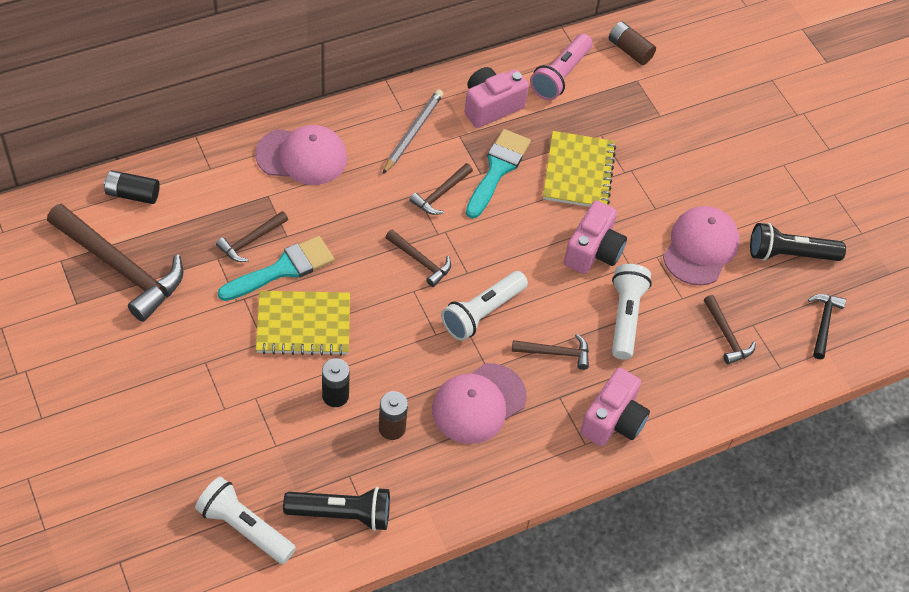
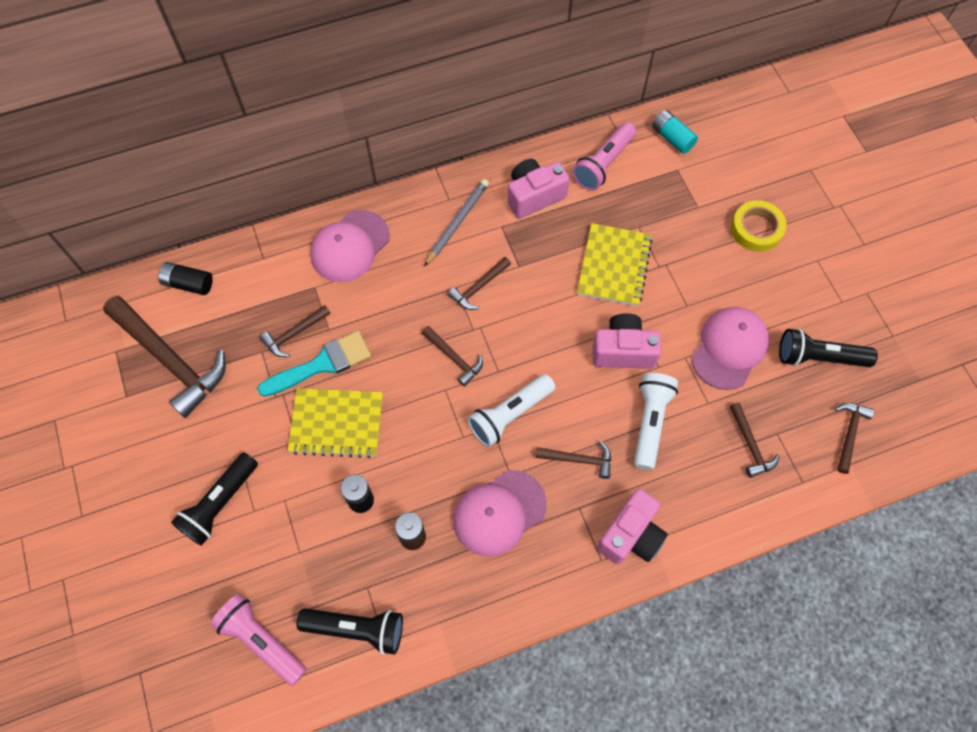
camera: 10 degrees right, 10 degrees up
(188, 402) = (220, 504): none -> black flashlight
(244, 528) = (262, 640): white flashlight -> pink flashlight
(302, 156) = (350, 246): pink cap -> pink cap turned 120 degrees clockwise
(497, 169) = (535, 262): turquoise brush -> none
(593, 251) = (623, 351): pink camera -> pink camera turned 120 degrees counterclockwise
(629, 50) = (672, 138): brown battery -> turquoise battery
(720, 136) = (756, 229): none -> yellow tape
(823, 323) = (849, 434): black hammer -> brown hammer

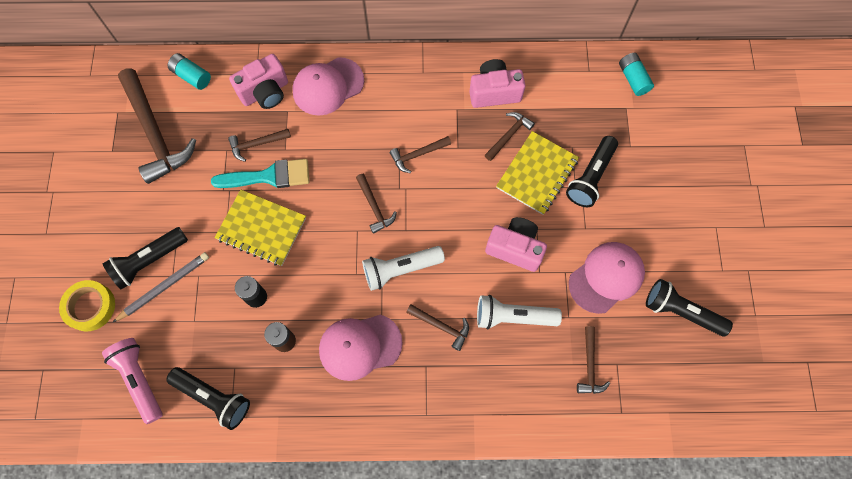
camera: 20 degrees right, 5 degrees up
(188, 284) = (192, 76): black battery -> turquoise battery
(457, 223) = (421, 94): grey pencil -> grey pencil (164, 287)
(603, 164) = (564, 83): pink flashlight -> none
(631, 535) = (458, 404): pink camera -> pink camera (265, 92)
(650, 422) = (513, 316): white flashlight -> white flashlight turned 120 degrees counterclockwise
(670, 251) = (590, 177): none -> black flashlight
(756, 229) = (673, 182): yellow tape -> yellow tape (90, 307)
(849, 434) = (679, 387): brown hammer -> brown hammer (508, 135)

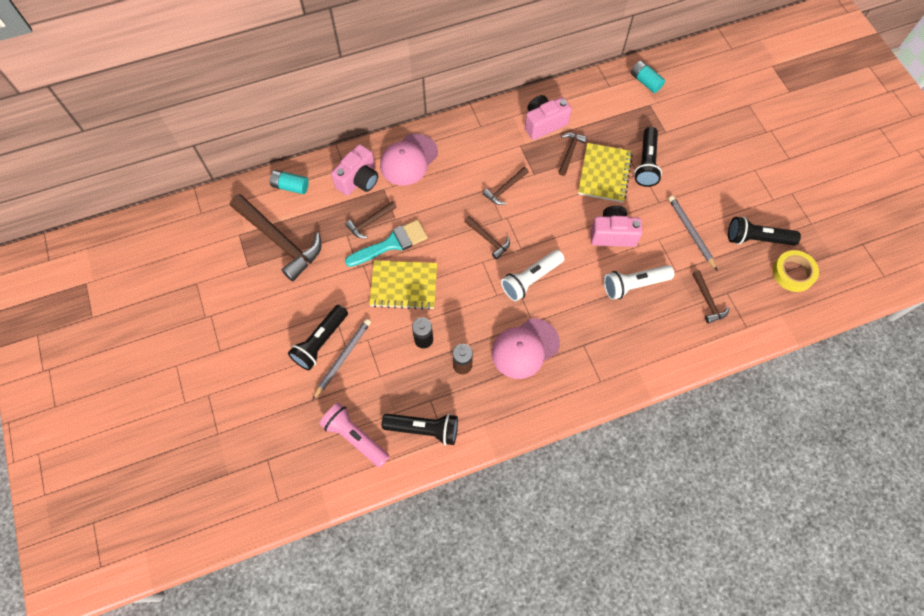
camera: 20 degrees left, 5 degrees down
(90, 307) = (286, 395): yellow tape -> yellow tape (793, 273)
(441, 326) = (582, 311): brown hammer -> none
(606, 277) = (691, 232): pink cap -> grey pencil

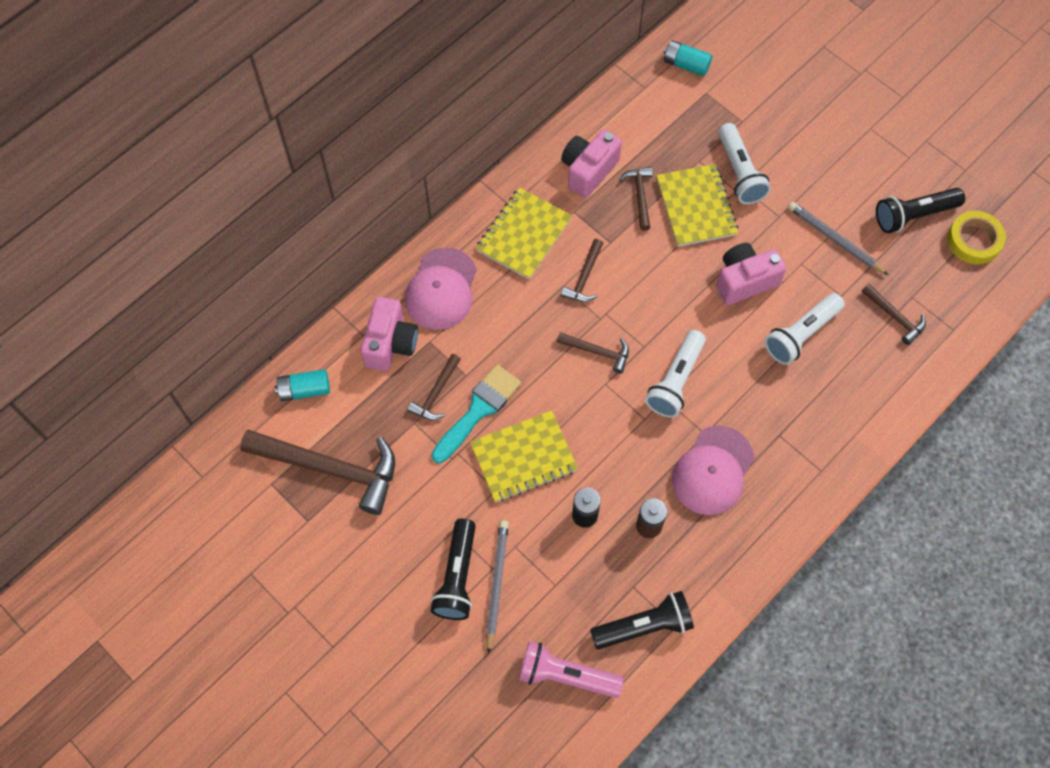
camera: 25 degrees left, 0 degrees up
(480, 147) = (524, 235): none -> yellow notebook
(646, 163) = (739, 172): black flashlight -> white flashlight

